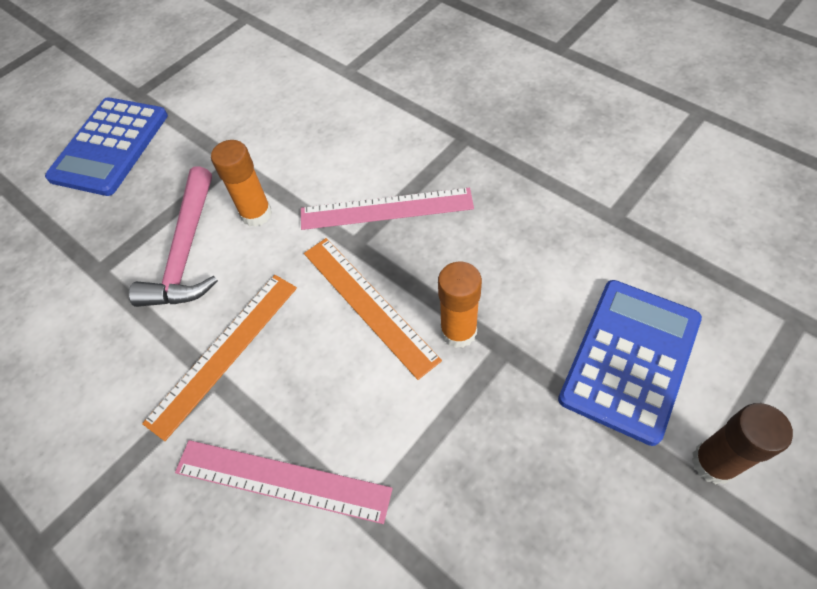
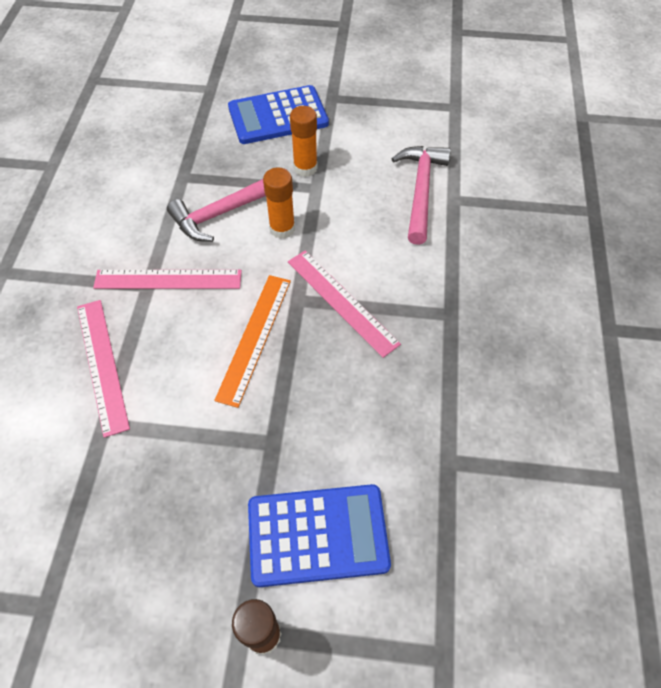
camera: 50 degrees right, 0 degrees up
(224, 352) = (168, 279): orange ruler -> pink ruler
(315, 88) = (420, 191): none -> pink hammer
(458, 331) = (268, 405): orange glue stick -> orange glue stick (305, 168)

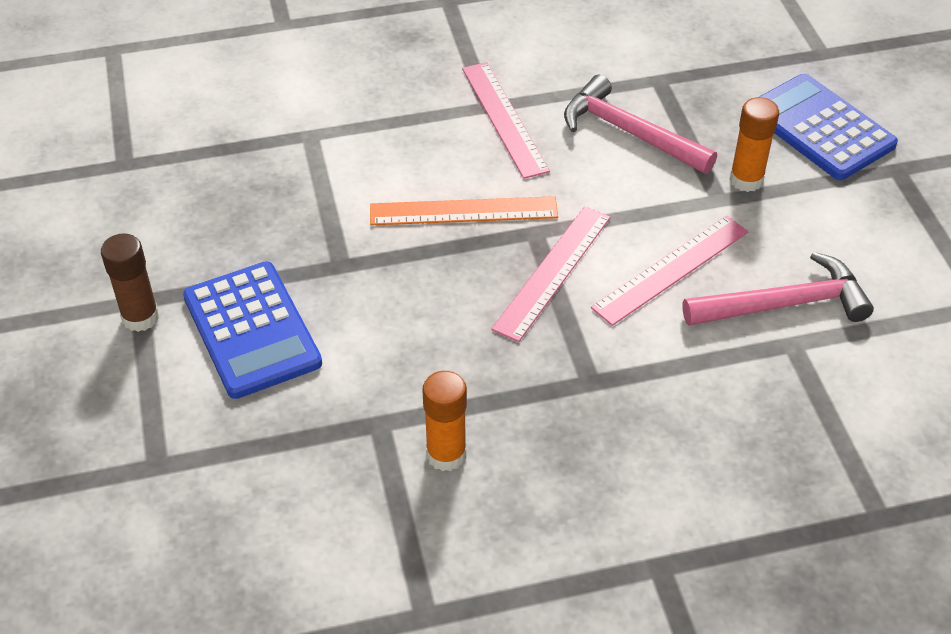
camera: 70 degrees right, 10 degrees down
(102, 365) = (375, 109): pink ruler -> pink ruler (671, 269)
(282, 229) = (632, 188): orange glue stick -> orange glue stick (446, 454)

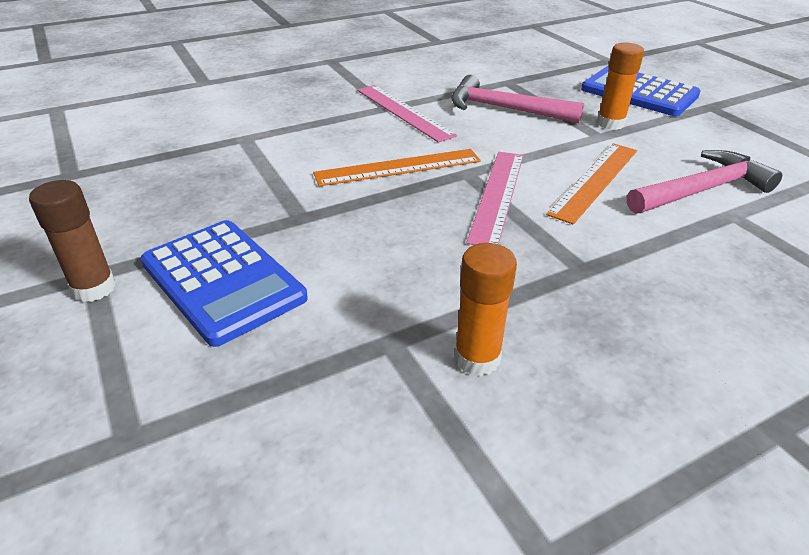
camera: 15 degrees left, 10 degrees down
(671, 269) = (595, 181): pink ruler -> orange ruler

